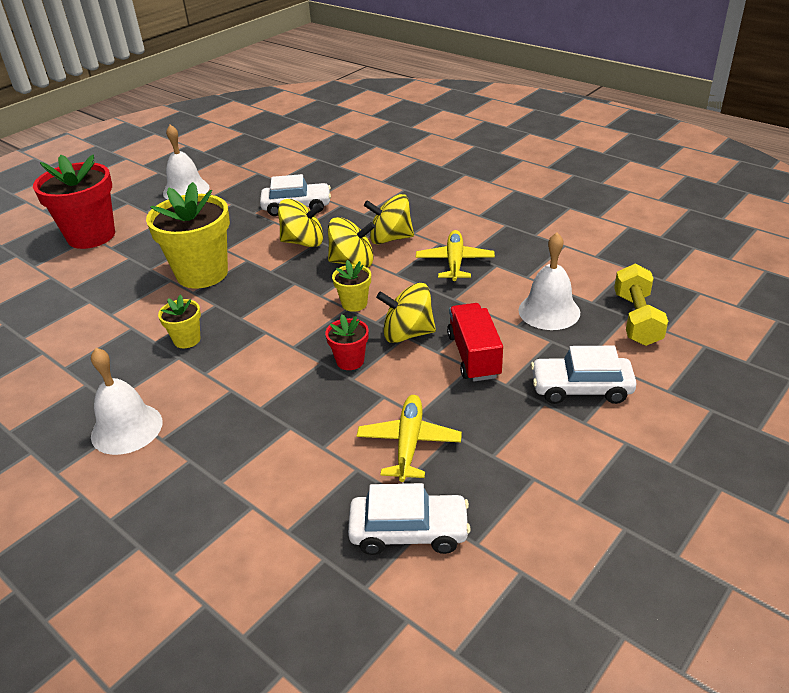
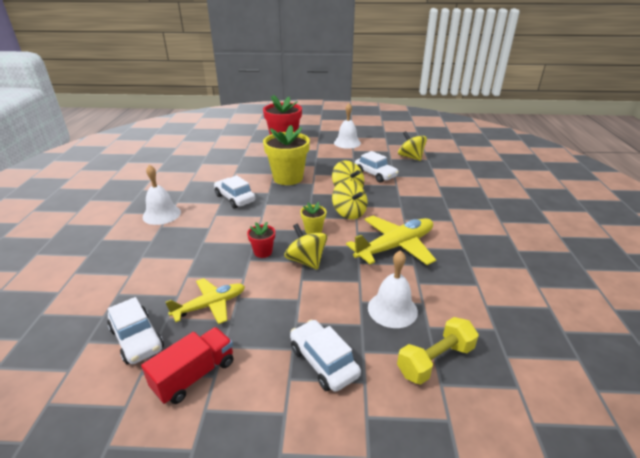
camera: 50 degrees right, 5 degrees down
(187, 340) = (235, 198): yellow flower pot -> white car
(390, 239) = (387, 214): yellow spinning top -> yellow spinning top (410, 157)
(454, 262) = (395, 247): yellow plane -> yellow plane, size x1.57
(474, 356) = (311, 296): red truck -> red truck (194, 375)

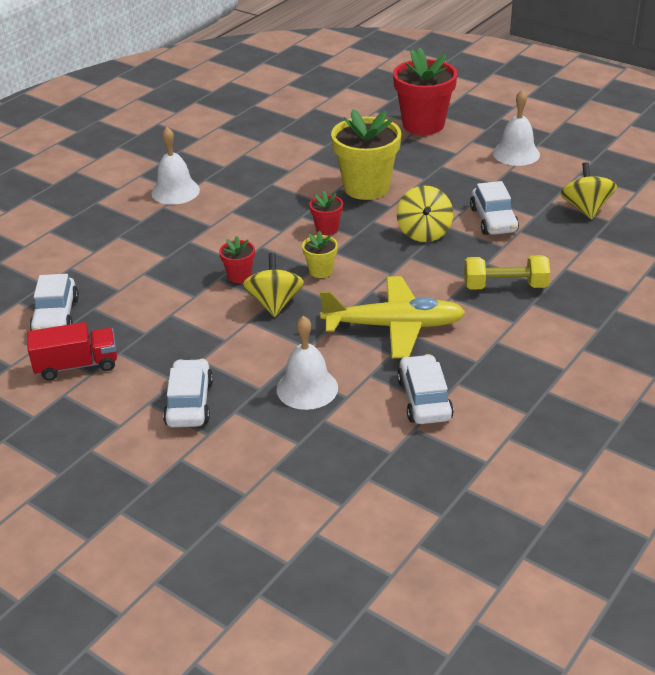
camera: 35 degrees right, 5 degrees up
(210, 305) = (139, 311): yellow plane -> none
(235, 198) = (272, 197): white car -> white car (424, 399)
(290, 206) = (327, 229): none -> red flower pot
(349, 213) = (389, 264): yellow spinning top -> none
(435, 360) = (291, 449): yellow dumbbell -> yellow dumbbell (505, 286)

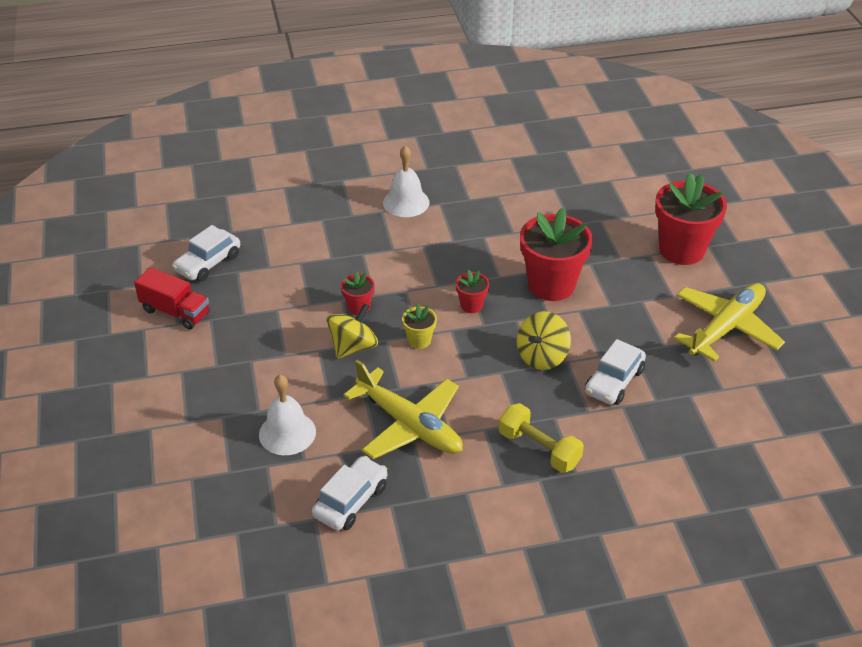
camera: 40 degrees right, 5 degrees up
(189, 403) = (204, 390): white car -> none
(366, 187) = (551, 285): yellow flower pot -> red flower pot
(516, 153) = (725, 328): white bell -> yellow plane
(585, 208) = (711, 422): yellow spinning top -> none

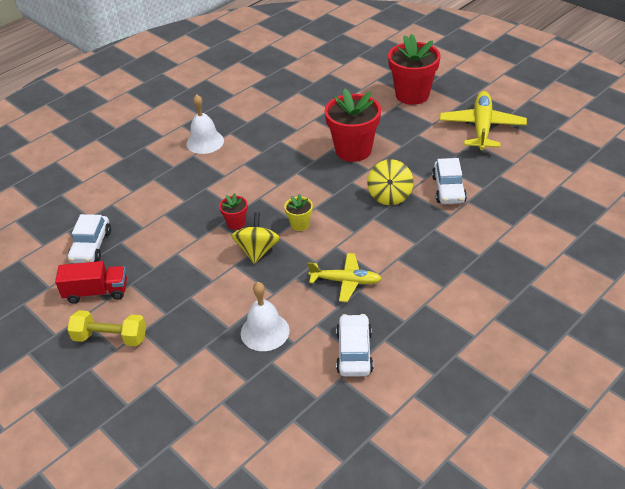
camera: 30 degrees left, 0 degrees up
(409, 424) = (345, 281): yellow plane -> yellow plane, size x0.64
(471, 305) = (313, 186): red flower pot -> none
(539, 449) = (443, 252): yellow dumbbell -> yellow dumbbell (110, 338)

